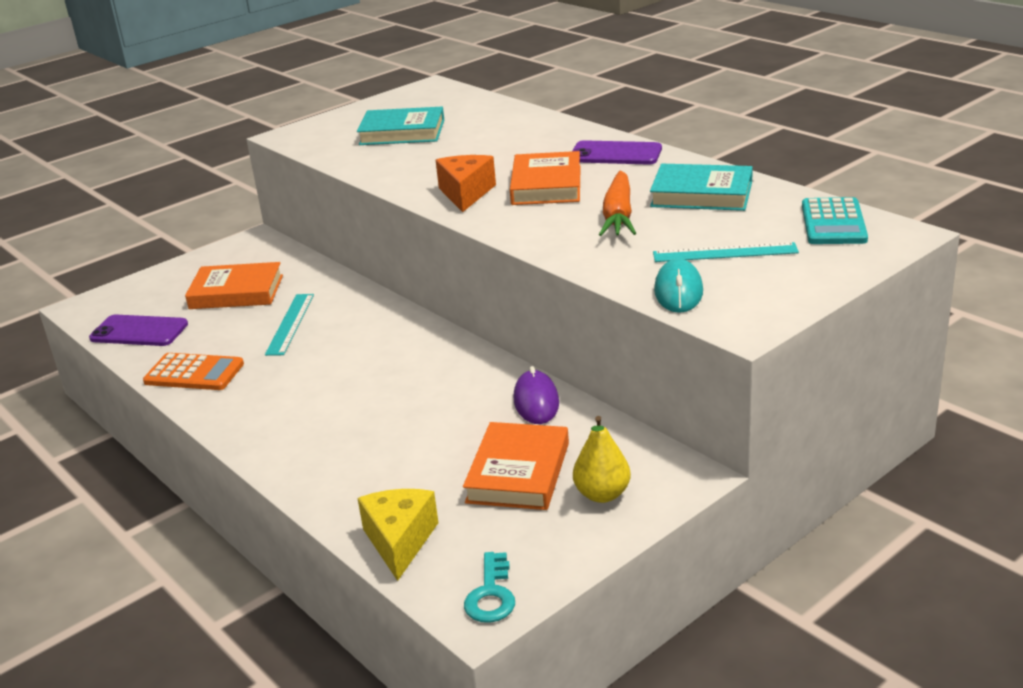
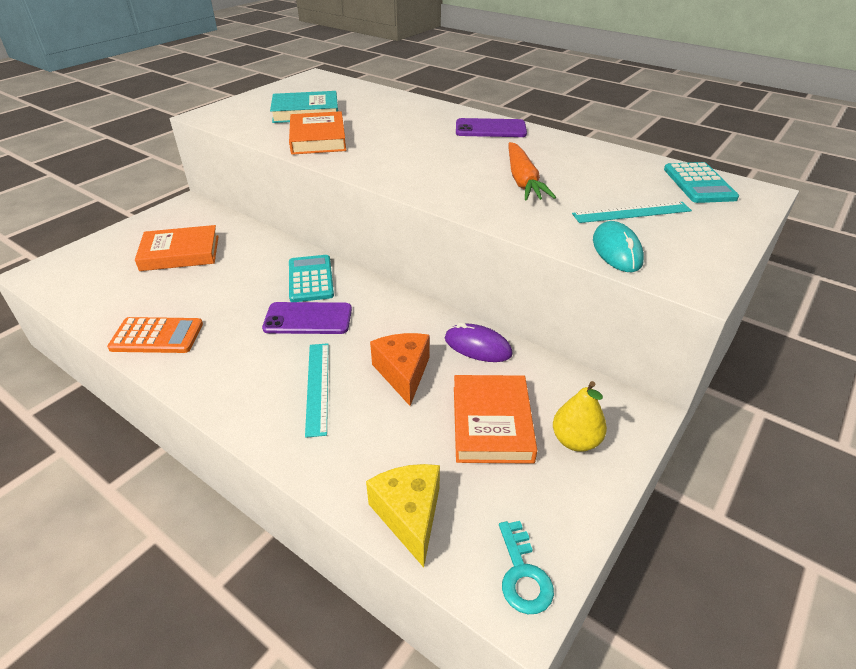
camera: 15 degrees left, 10 degrees up
(139, 331) = (95, 295): purple phone -> purple phone (308, 319)
(290, 324) = (236, 281): turquoise ruler -> turquoise ruler (317, 387)
(373, 325) = (311, 279): none -> turquoise calculator
(466, 193) = (383, 163): orange cheese -> orange cheese (403, 373)
(536, 401) = (477, 346): purple mouse -> purple mouse turned 45 degrees counterclockwise
(546, 185) = (448, 155): orange book -> orange book (318, 138)
(701, 194) = (579, 161): turquoise book -> none

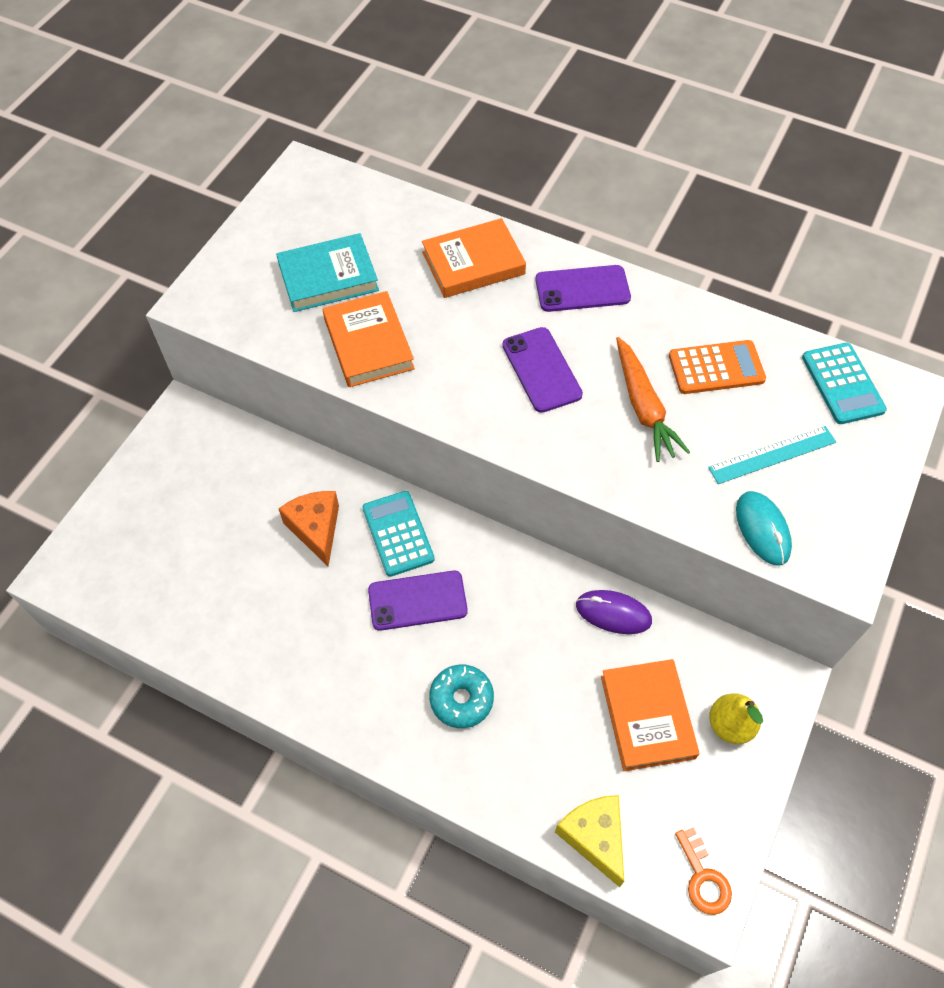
camera: 10 degrees left, 20 degrees up
(157, 336) = (258, 656): orange calculator -> orange calculator (716, 368)
(180, 253) = (220, 511): orange book -> orange book (473, 263)
(317, 387) = (461, 699): turquoise ruler -> turquoise donut
(403, 373) = (544, 665): orange cheese -> orange cheese (316, 529)
(445, 158) = (541, 370): none -> purple phone
(523, 575) = (703, 878): turquoise key -> orange key

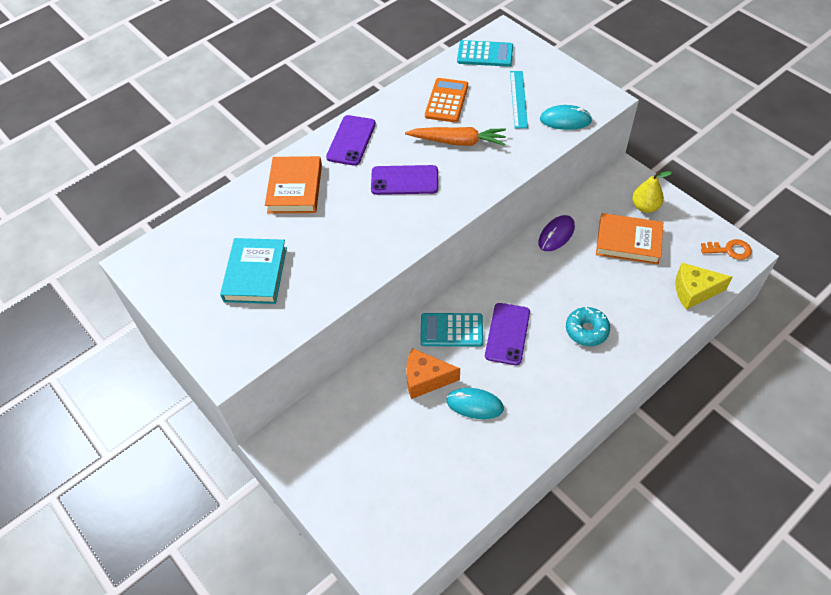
camera: 65 degrees left, 5 degrees down
(298, 595) = (474, 404): none -> turquoise mouse
(369, 343) = (331, 266): orange book -> none

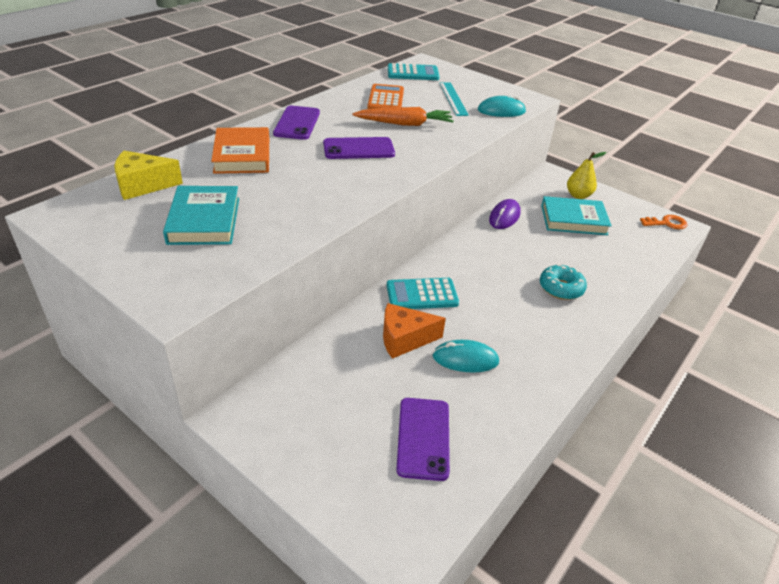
camera: 15 degrees left, 15 degrees down
(507, 334) = (481, 295): purple phone -> purple phone (423, 438)
(628, 242) = (573, 220): orange book -> turquoise book
(694, 291) = (650, 254): yellow cheese -> yellow cheese (143, 185)

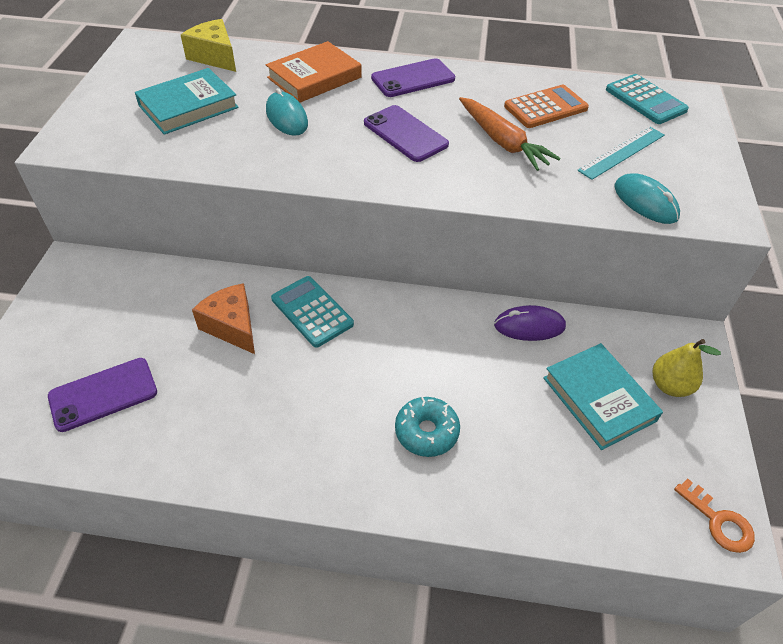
camera: 60 degrees right, 10 degrees up
(465, 359) = (232, 385): turquoise mouse -> turquoise mouse (287, 117)

